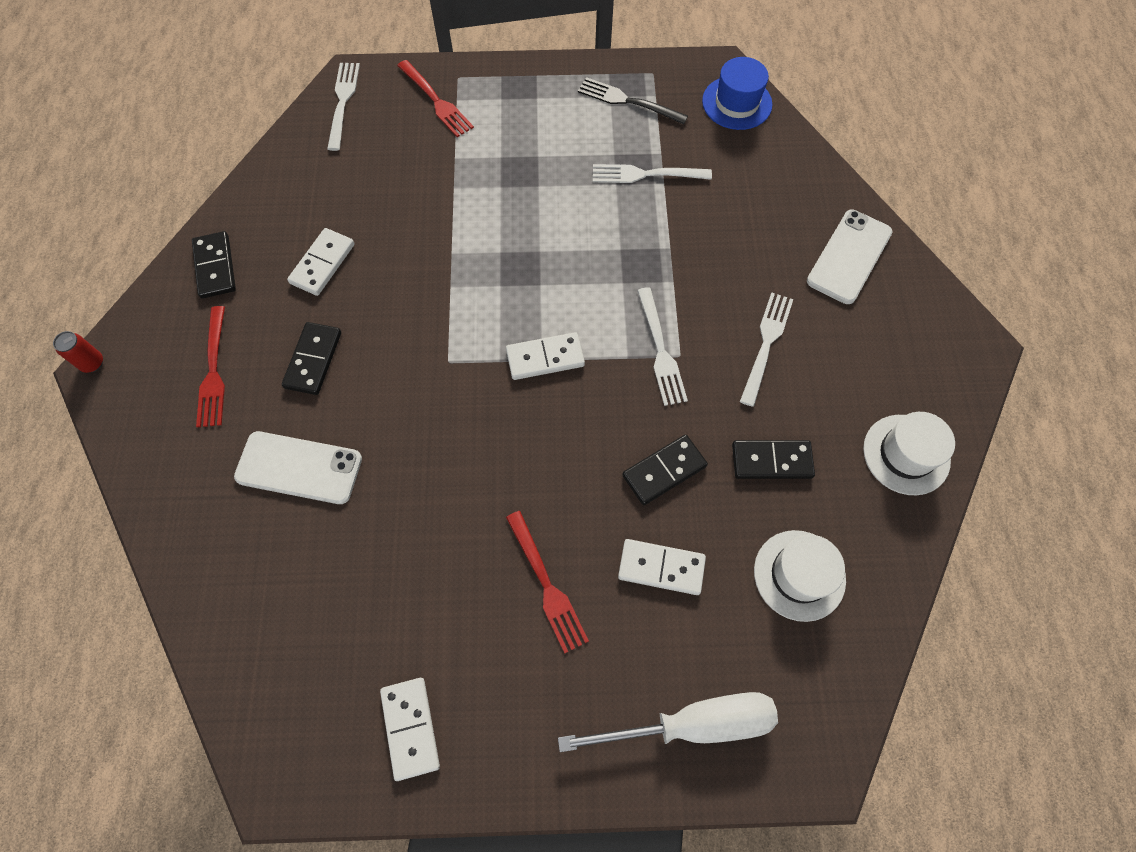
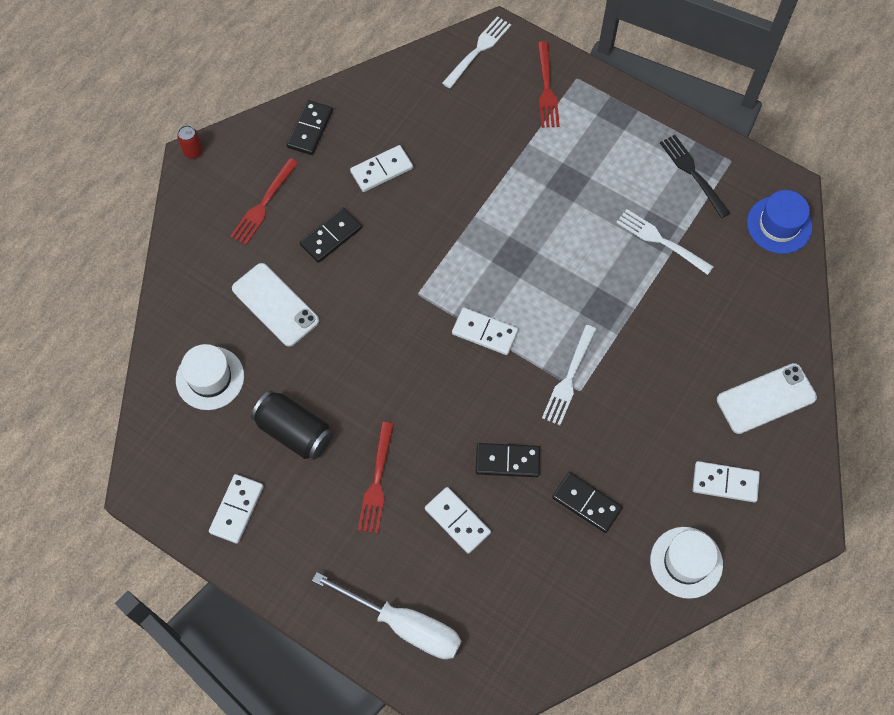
camera: 35 degrees right, 0 degrees up
(416, 592) = (294, 432): none -> black can
(766, 344) = (649, 422): white fork -> none
(799, 575) = (544, 587): white hat -> white hat (210, 378)
(877, 355) = (725, 483): none -> white domino

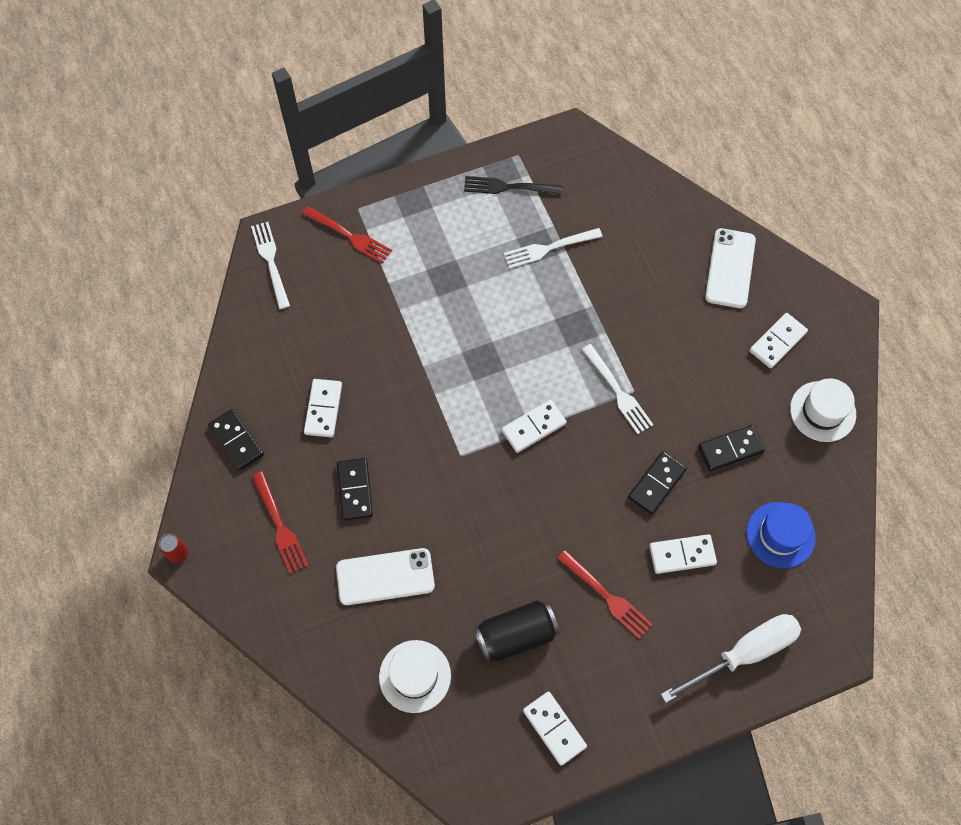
camera: 55 degrees left, 0 degrees up
(779, 225) = (596, 161): blue hat -> blue hat (780, 535)

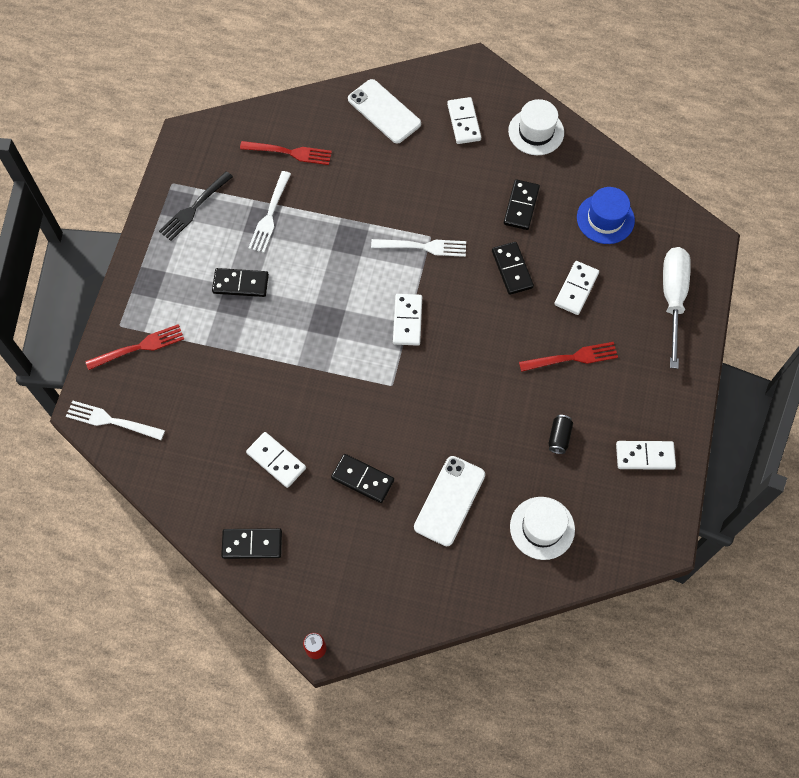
camera: 55 degrees left, 0 degrees up
(280, 525) = (351, 554): red fork -> red fork (289, 152)
(465, 271) = (240, 284): none -> black domino
(516, 635) = (559, 437): black can -> black can, size x0.53

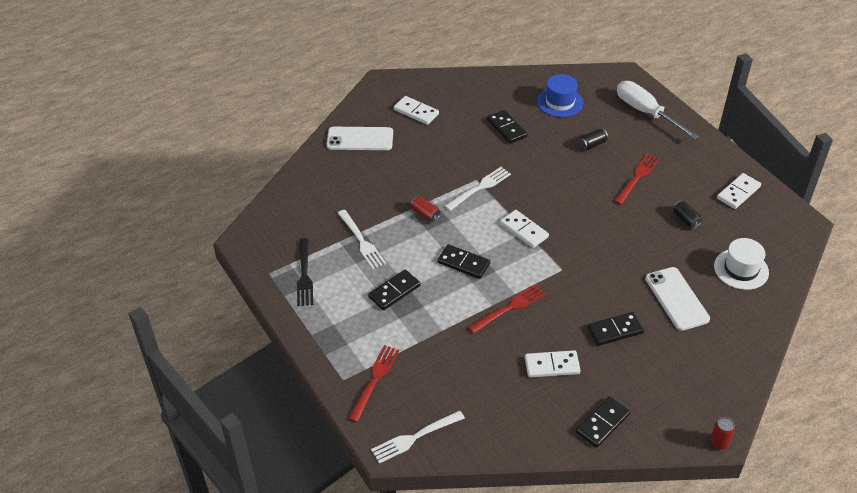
camera: 45 degrees left, 20 degrees down
(289, 152) = (328, 200): red fork -> red fork (509, 308)
(348, 233) = (425, 214): none -> red can
(512, 269) = (545, 161): black domino -> black domino (463, 263)
(536, 132) = (464, 89): white hat -> none
(576, 289) = (592, 145): white domino -> black can

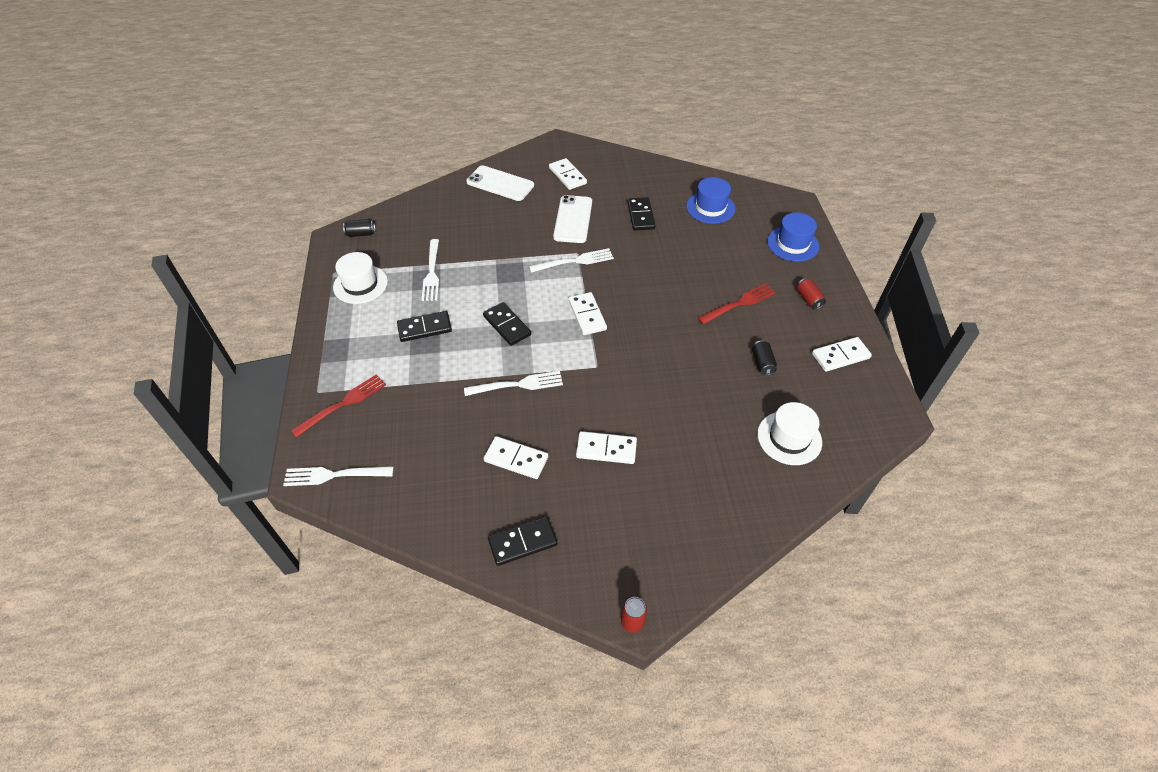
camera: 25 degrees right, 5 degrees up
(304, 275) = (360, 284): black fork -> white hat
(425, 214) = (506, 268): red can -> red can (808, 299)
(509, 308) = (517, 385): red fork -> white fork
(592, 145) = (714, 257): black can -> black can (361, 234)
(615, 330) = (606, 449): black domino -> white domino
(646, 112) = (792, 244): white screwdriver -> blue hat
(676, 299) = (695, 442): white phone -> white phone (573, 219)

